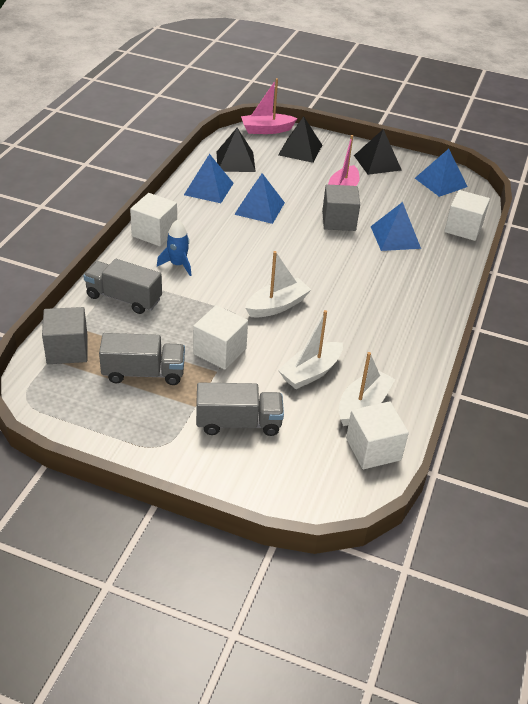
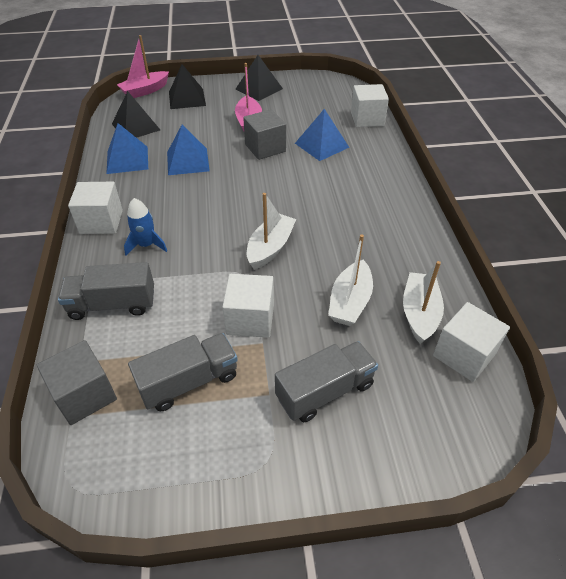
camera: 25 degrees left, 5 degrees up
(441, 182) = (320, 88): blue pyramid -> none

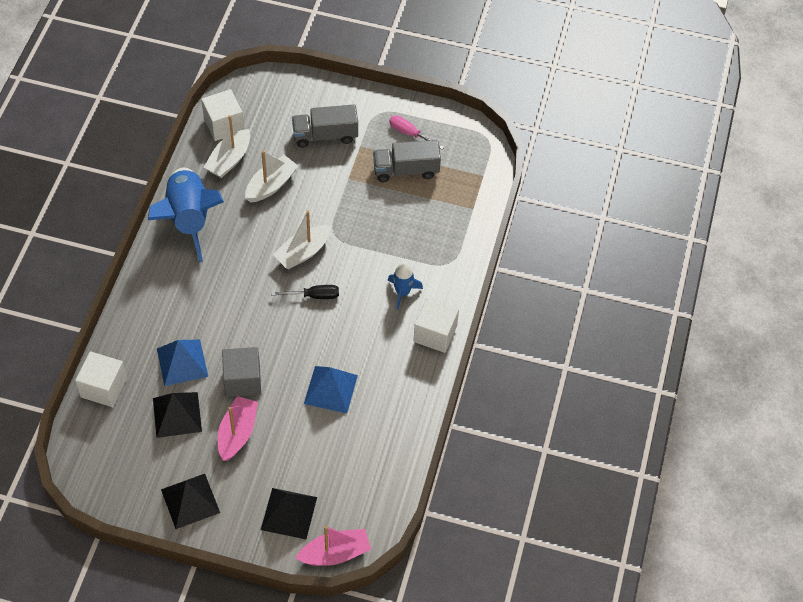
camera: 160 degrees left, 10 degrees up
(85, 395) = (473, 185): grey cube -> none
(112, 304) = (442, 244): grey truck -> none
(127, 160) = (391, 415): blue pyramid -> none
(136, 126) = (367, 474): black pyramid -> black pyramid (177, 414)
(203, 443) = (410, 134): none -> pink screwdriver
(238, 216) = (314, 296): none -> black screwdriver
(250, 319) = (348, 197): white cube -> none
(408, 240) = (189, 219): none -> blue rocket

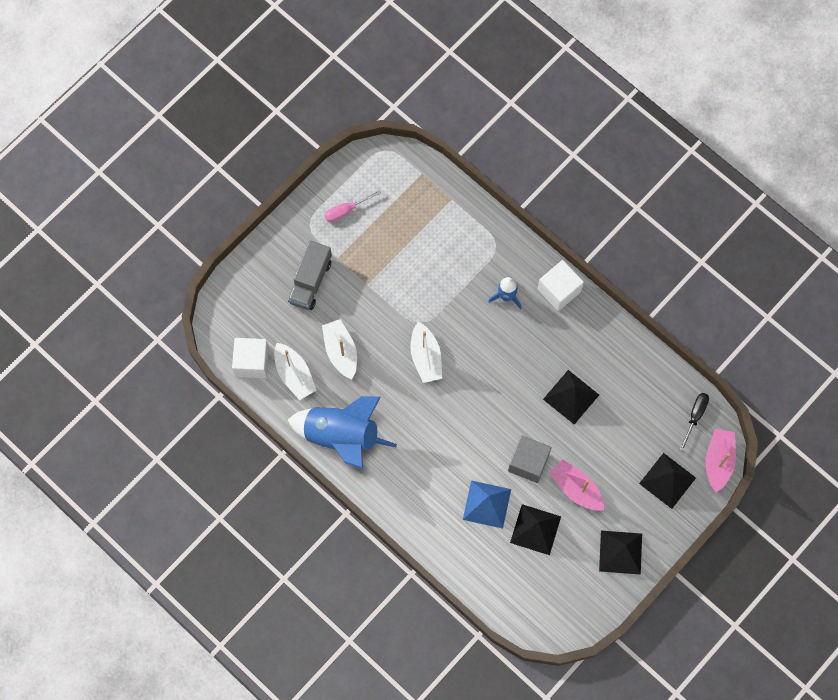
camera: 60 degrees left, 15 degrees up
(103, 387) = (480, 578): white cube -> none
(314, 296) = (474, 368): black screwdriver -> black screwdriver (695, 416)
(330, 389) = (571, 397): blue pyramid -> black pyramid
(406, 170) = (383, 233): grey truck -> none

